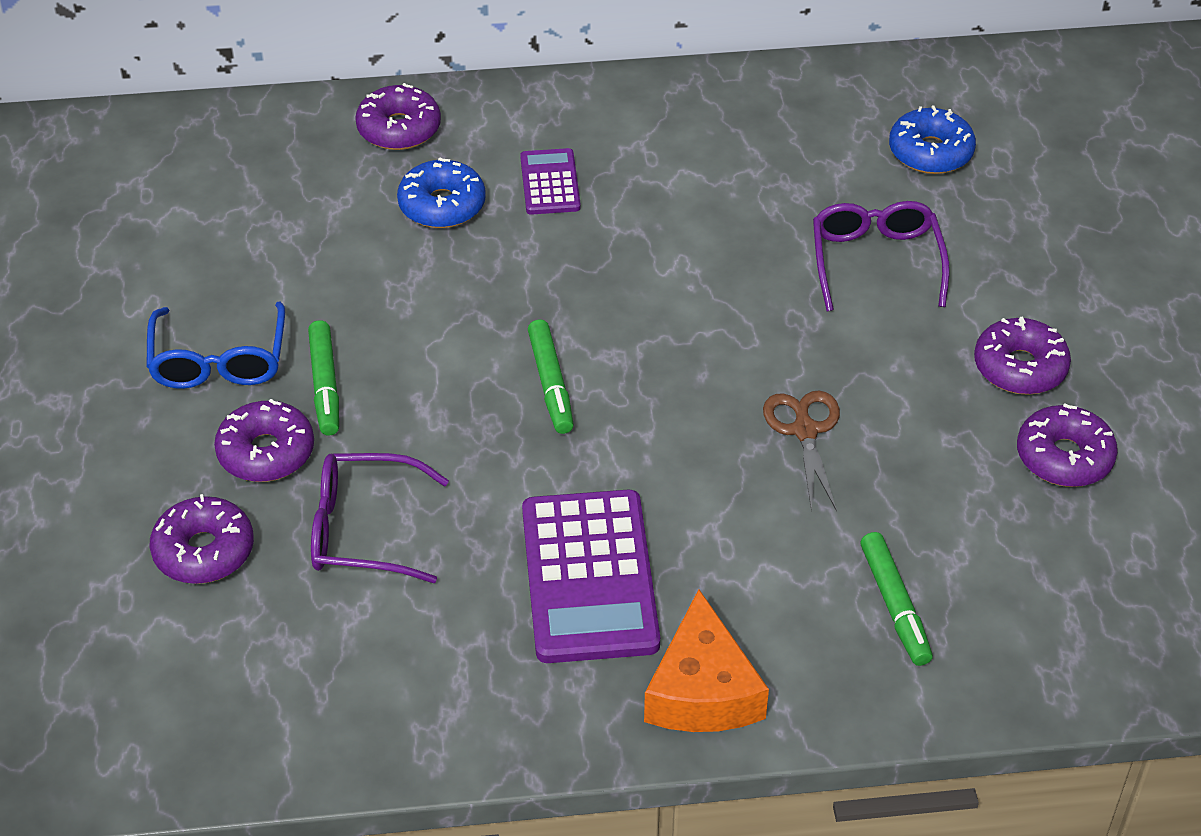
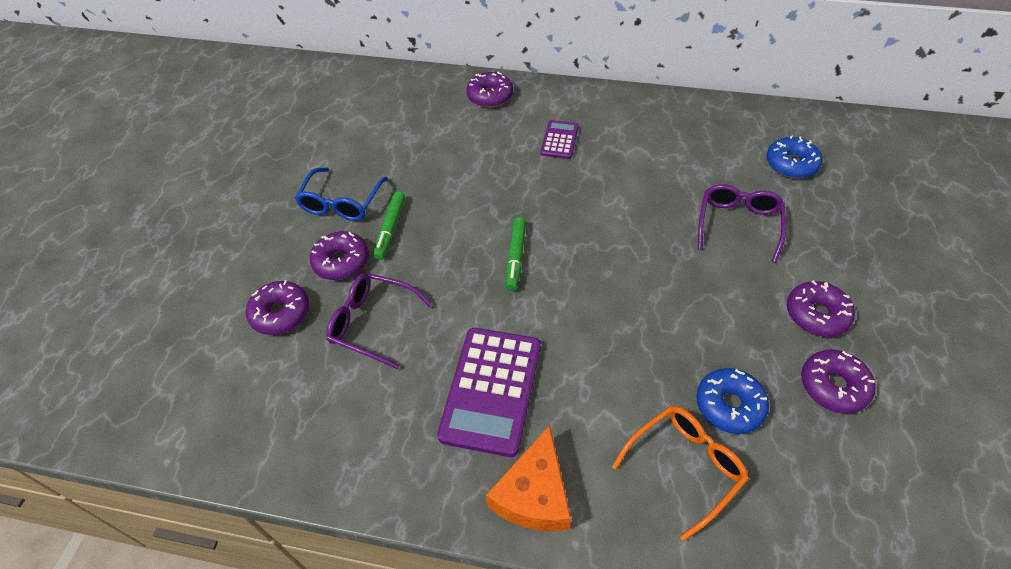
camera: 20 degrees right, 5 degrees up
(442, 205) = (496, 141): blue donut -> blue donut (729, 405)
(805, 431) = (660, 324): brown scissors -> none
(895, 605) = (685, 467): green marker -> orange glasses

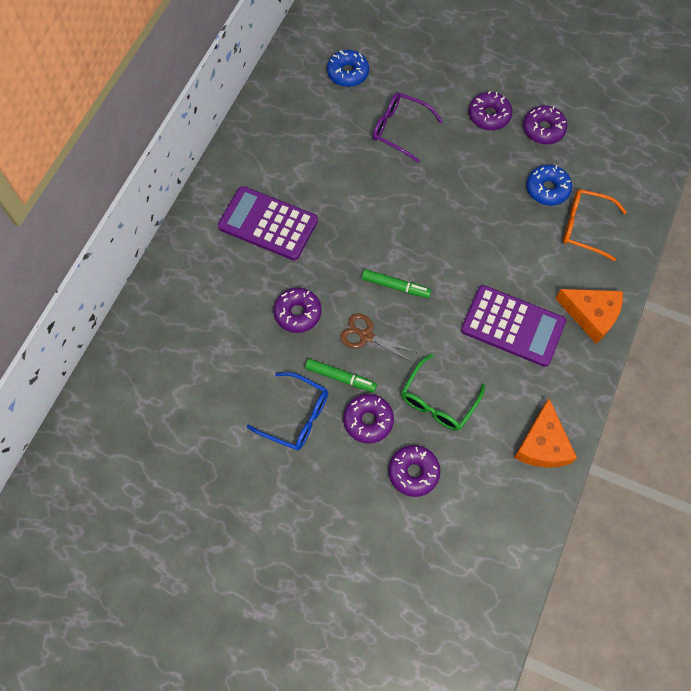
camera: 80 degrees left, 15 degrees up
(322, 450) = (542, 444): none -> orange cheese
(372, 323) = (438, 401): purple glasses -> green glasses
(445, 242) = (366, 336): none -> brown scissors
(490, 96) = (186, 267): purple donut -> purple donut (297, 313)
(559, 140) = (268, 223): purple calculator -> purple calculator, size x1.90
(685, 467) = (584, 227): orange glasses -> orange glasses turned 45 degrees counterclockwise

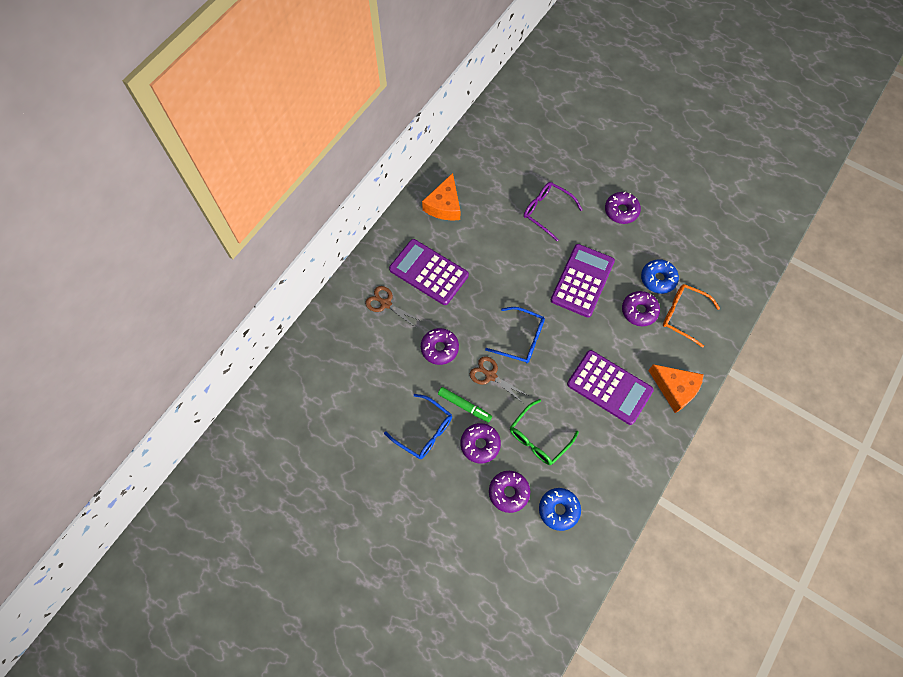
camera: 10 degrees right, 0 degrees up
(221, 270) = (386, 304): none -> brown scissors
(348, 73) = (513, 159): blue donut -> blue donut (558, 510)
(395, 286) = (521, 339): green marker -> blue glasses
(457, 205) = (582, 281): none -> purple calculator
(542, 444) = (616, 488): orange cheese -> orange cheese (444, 205)
(543, 129) = (663, 229): purple donut -> purple donut (639, 311)

